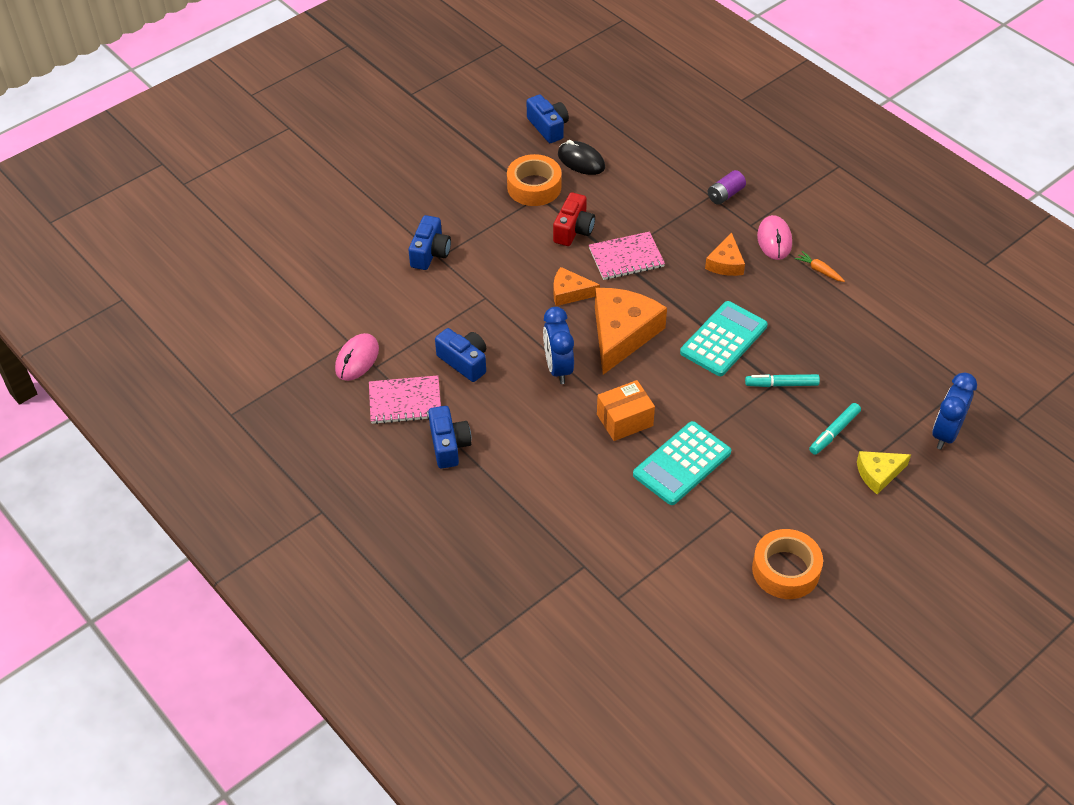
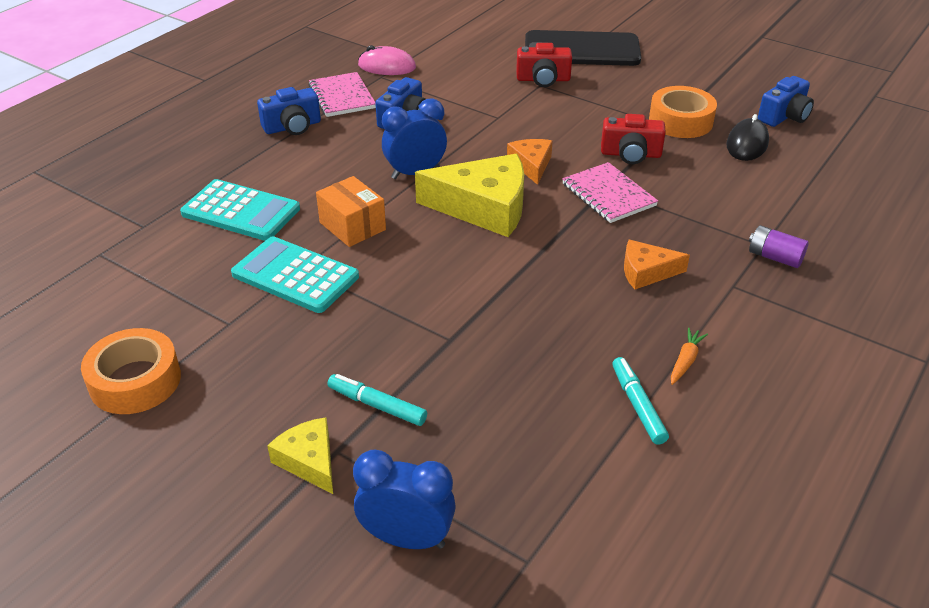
camera: 75 degrees right, 10 degrees down
(385, 214) = (581, 50): none -> black phone
(430, 253) = (543, 79): blue camera -> red camera
(622, 334) = (484, 207): orange cheese -> yellow cheese
(724, 339) = (509, 285): turquoise calculator -> turquoise calculator (240, 211)
(774, 240) = (718, 310): pink mouse -> none
(781, 384) = (449, 345): turquoise marker -> turquoise marker (637, 405)

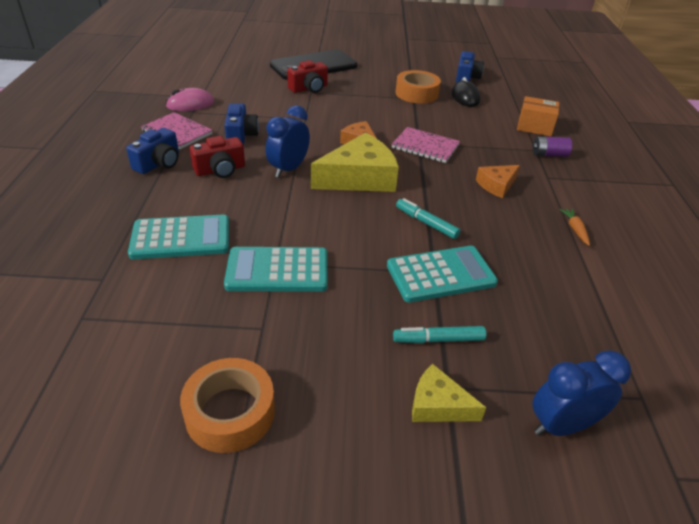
camera: 35 degrees left, 0 degrees up
(352, 226) = (282, 219): orange box -> orange box (534, 127)
(454, 345) = (441, 274): none -> turquoise calculator
(630, 154) = (410, 119): red camera -> red camera (220, 170)
(637, 405) = (582, 267): turquoise marker -> turquoise marker (426, 223)

